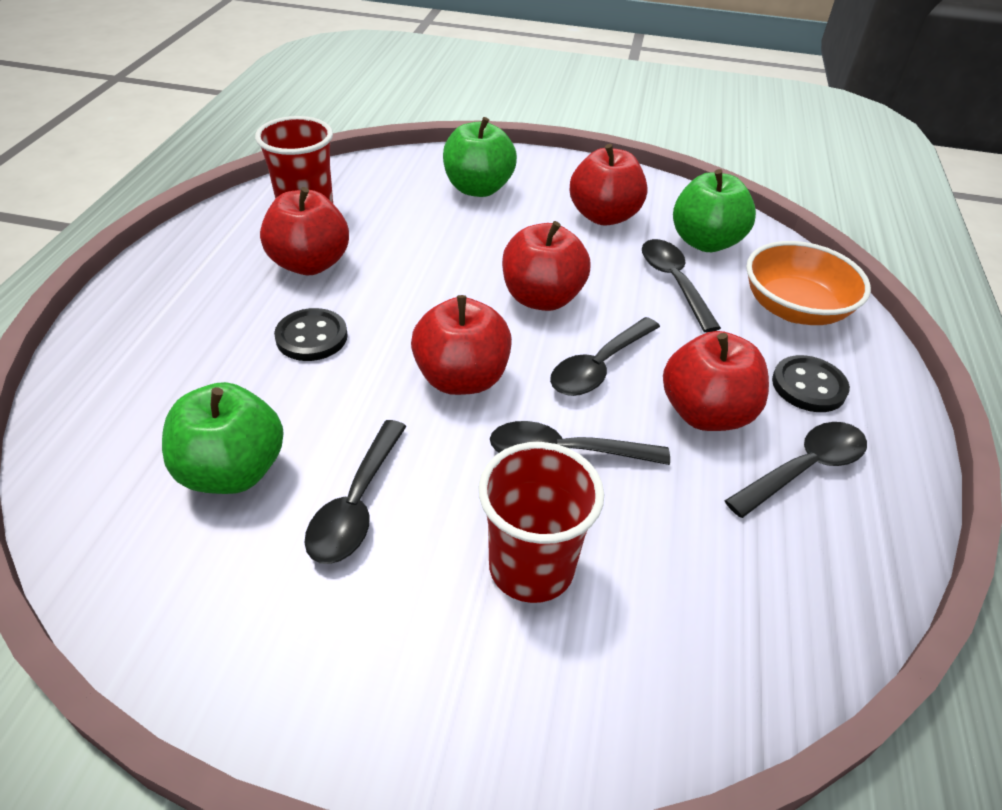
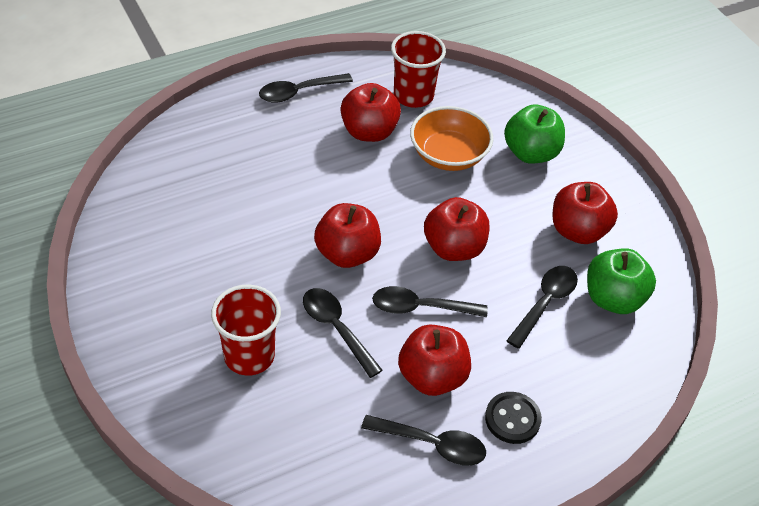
camera: 50 degrees right, 5 degrees up
(233, 471) = (202, 211): green apple -> none
(312, 337) = (314, 174): black button -> none
(356, 504) = (225, 268): black spoon -> black spoon (299, 92)
(794, 309) = (590, 380): orange bowl -> orange bowl (448, 155)

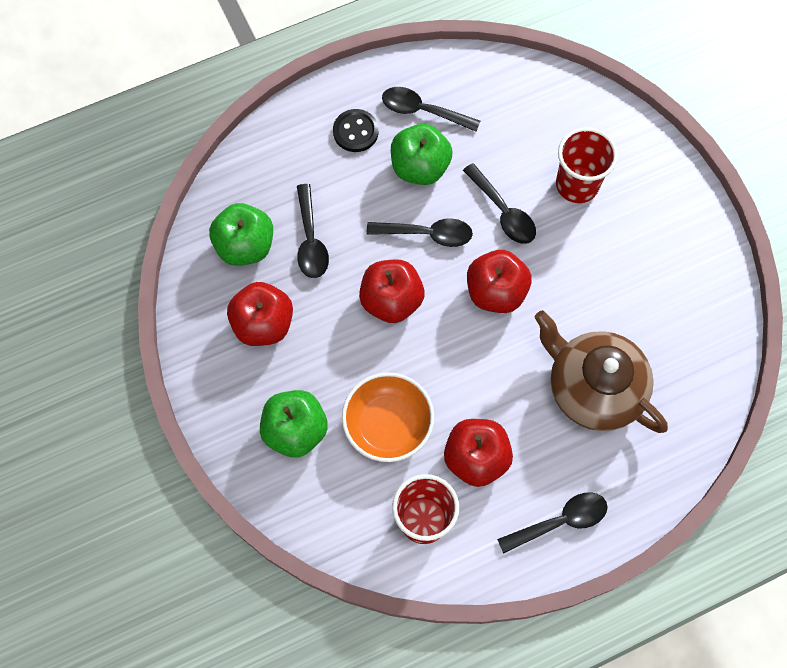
camera: 175 degrees left, 20 degrees up
(257, 177) = (593, 387): none -> brown teapot
(432, 377) = (420, 167): red apple -> green apple
(545, 303) = (310, 240): black spoon -> black spoon turned 45 degrees counterclockwise

